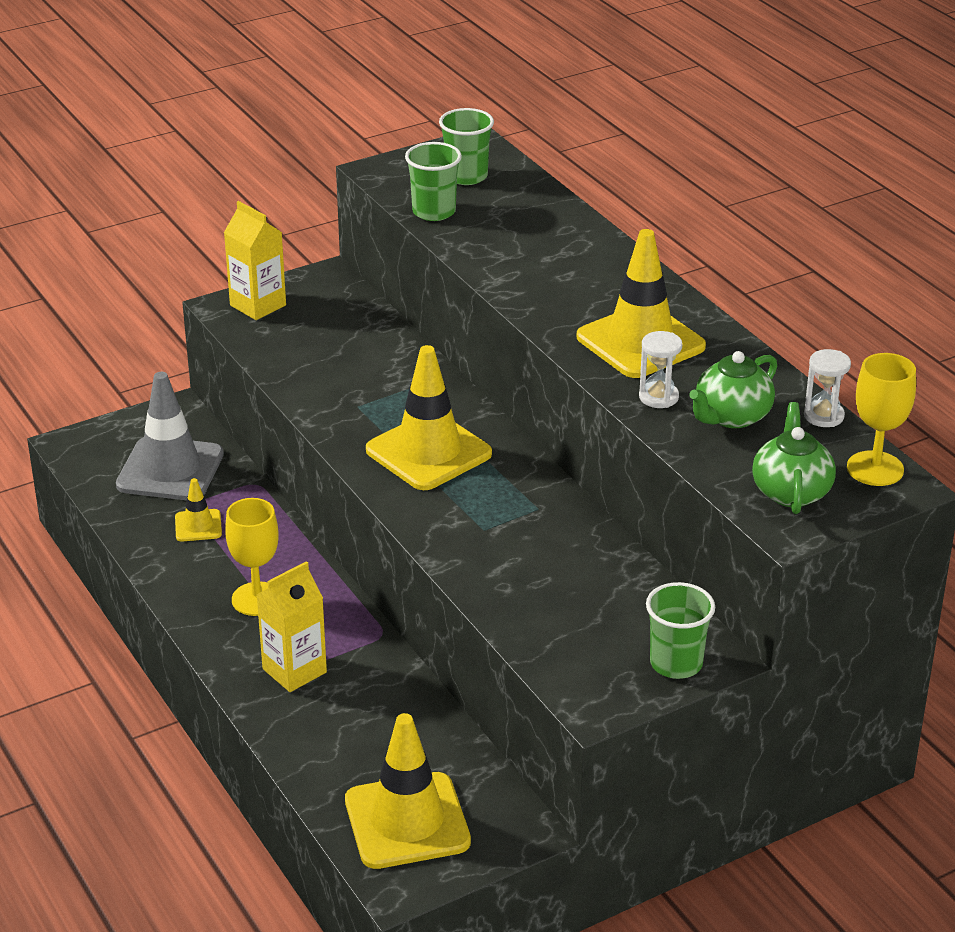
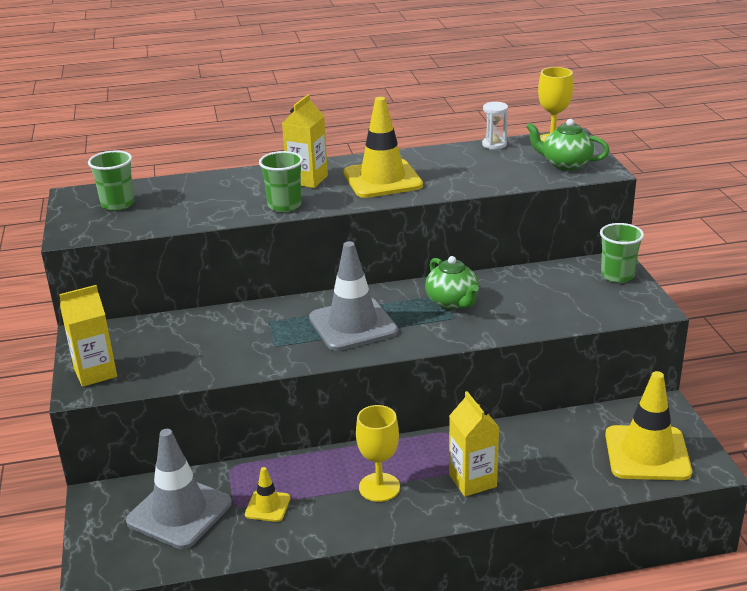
camera: 70 degrees left, 5 degrees down
(428, 452) = (353, 325): yellow traffic cone -> grey traffic cone
(434, 212) = (155, 222): green cup -> green cup (284, 205)
(606, 285) = (307, 180): none -> yellow carton
(658, 397) = (448, 183): white hourglass -> none
(731, 417) = (481, 167): green teapot -> green teapot (452, 302)

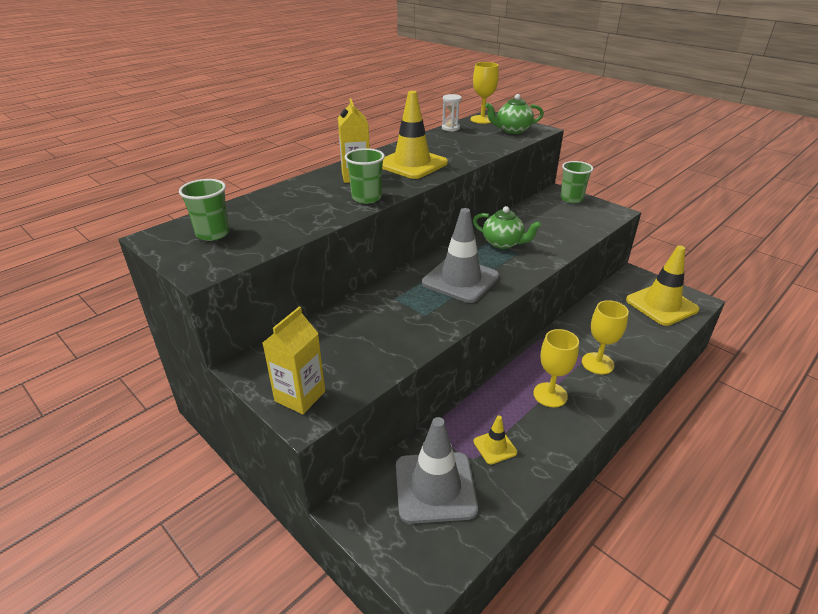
camera: 35 degrees left, 5 degrees up
(472, 481) = (597, 363): yellow carton -> yellow goblet

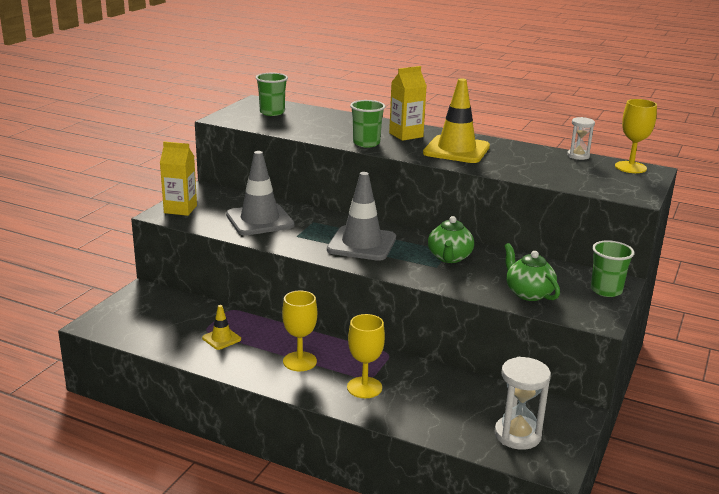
camera: 70 degrees right, 10 degrees down
(435, 487) = (171, 318): grey traffic cone -> grey traffic cone (260, 220)
(512, 130) = (614, 183): green teapot -> green teapot (528, 293)
(661, 305) = (517, 435): yellow traffic cone -> white hourglass

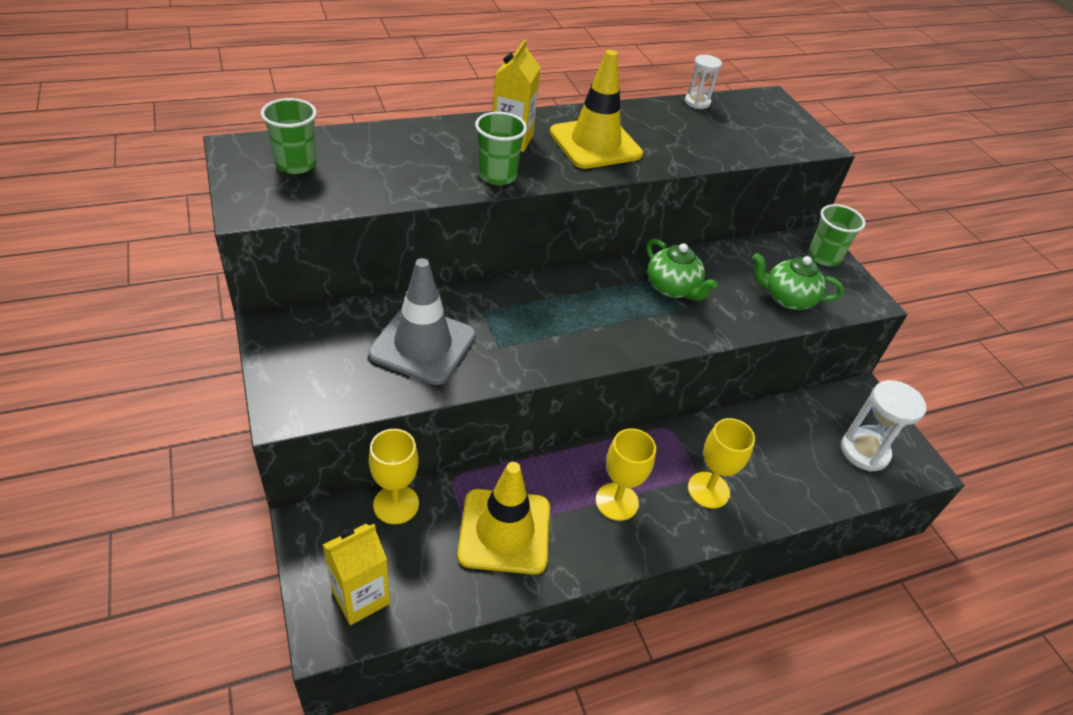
camera: 50 degrees left, 20 degrees up
(180, 209) = (297, 386): yellow carton -> yellow carton (360, 597)
(221, 339) = (504, 531): yellow traffic cone -> yellow traffic cone, size x2.06
(361, 244) = (577, 318): grey traffic cone -> none
(630, 167) = (754, 101): yellow goblet -> yellow goblet (396, 504)

